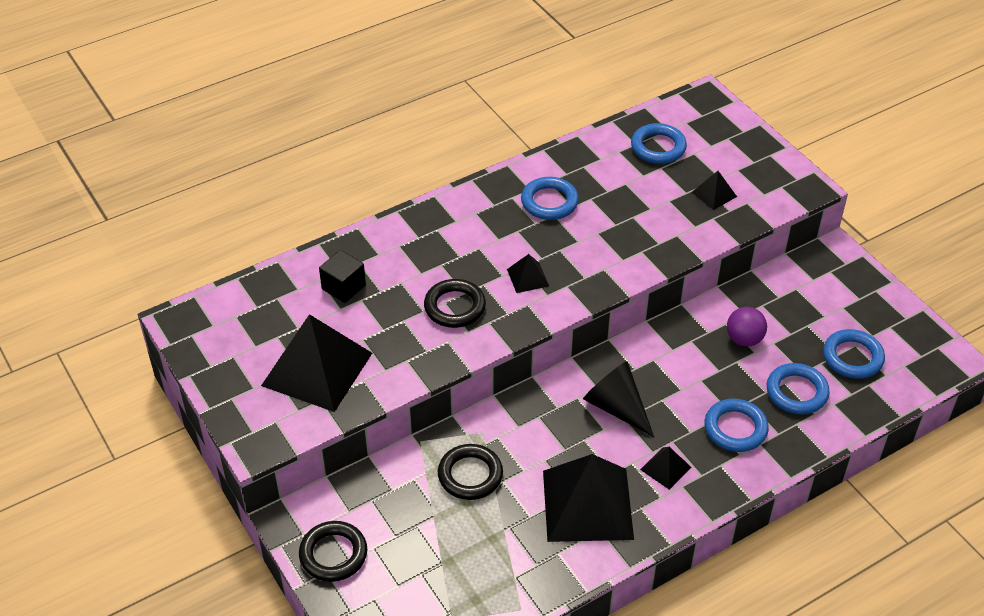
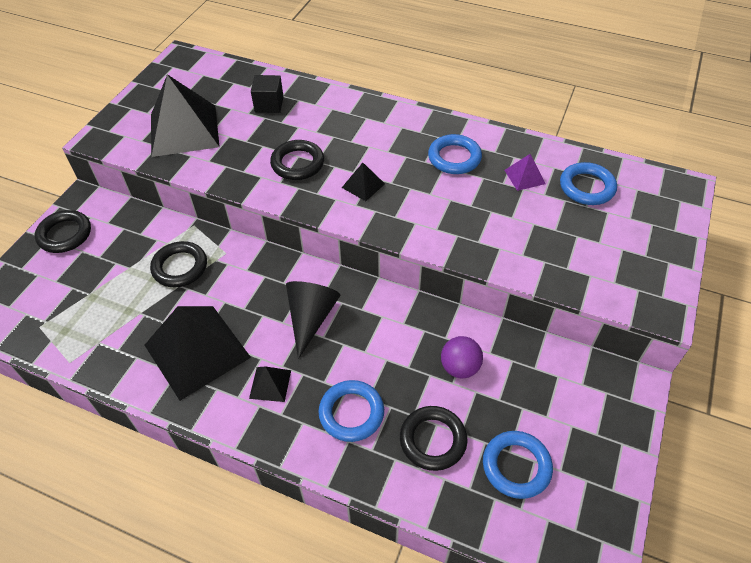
camera: 55 degrees right, 5 degrees up
(613, 174) = (524, 177): none -> purple pyramid
(714, 194) = (574, 248): black pyramid -> none
(796, 392) = (433, 440): blue ring -> black ring

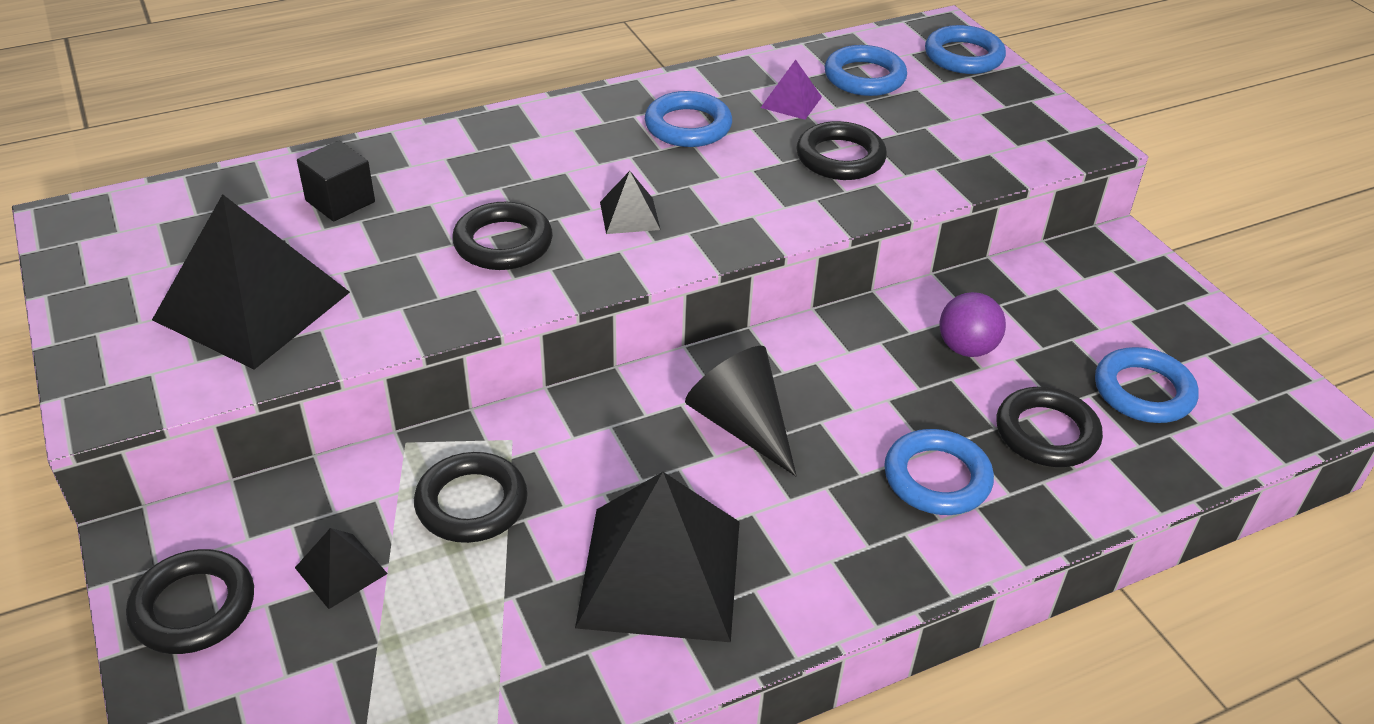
camera: 50 degrees left, 10 degrees down
(270, 384) = (807, 528): black pyramid -> black pyramid (341, 570)
(503, 222) = (840, 158): none -> black ring
(668, 210) = (963, 56): none -> blue ring

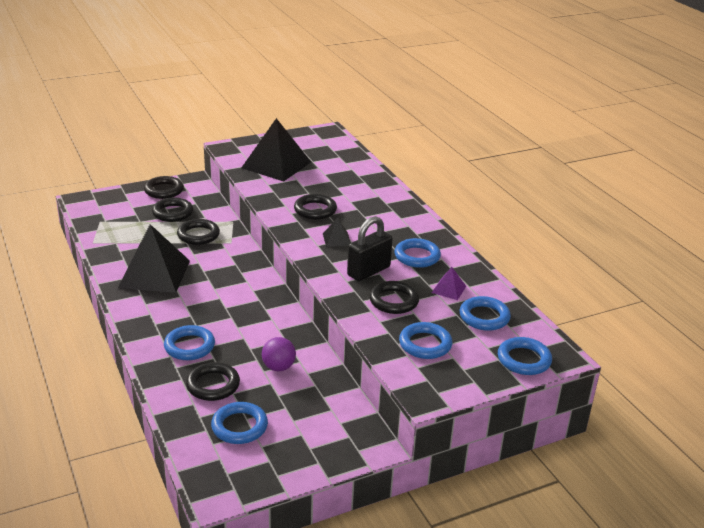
camera: 90 degrees right, 10 degrees down
(340, 201) = (343, 176): black cube -> none
(341, 570) = (172, 213): black pyramid -> black ring
(741, 425) = (231, 296): black cone -> none
(747, 180) = (368, 271): none -> black padlock
(956, 134) = (425, 344): none -> blue ring

